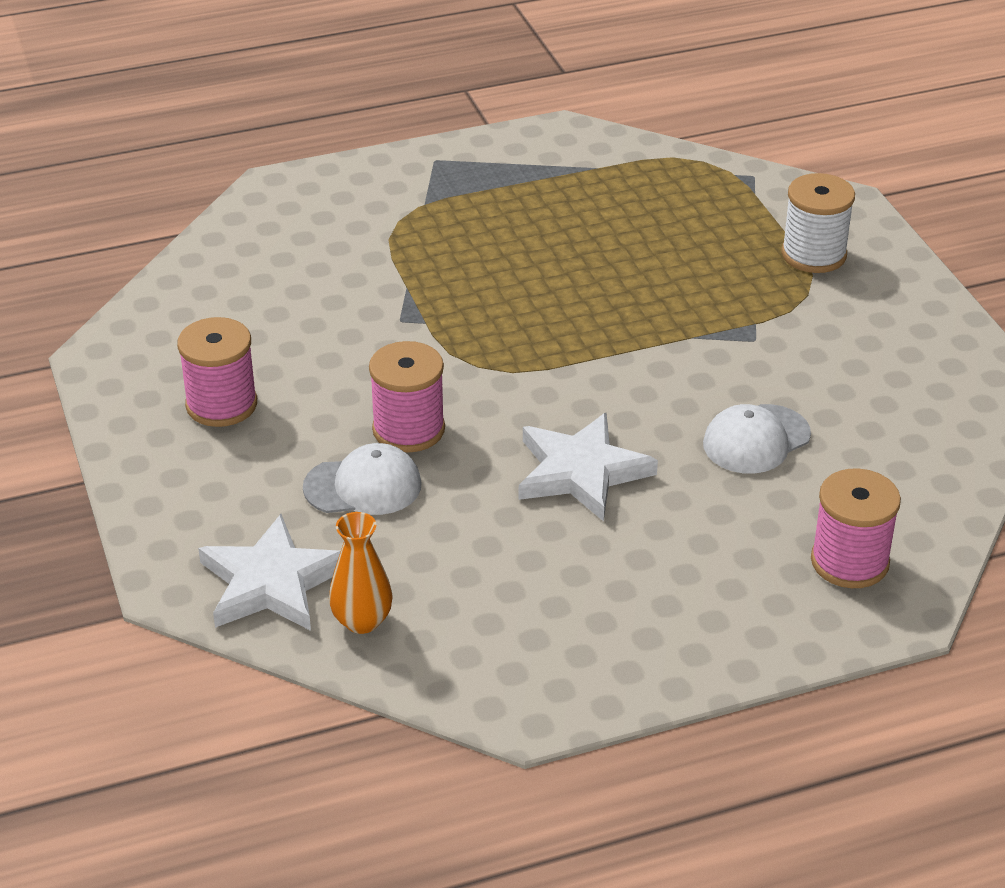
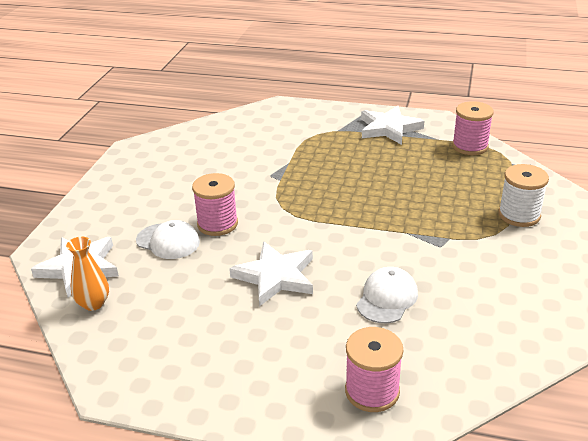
camera: 35 degrees right, 5 degrees down
(221, 404) = (153, 183): pink spool -> pink spool (470, 146)
(503, 173) = (389, 128): none -> white star
(756, 440) = (387, 298): white cap -> white cap turned 120 degrees clockwise

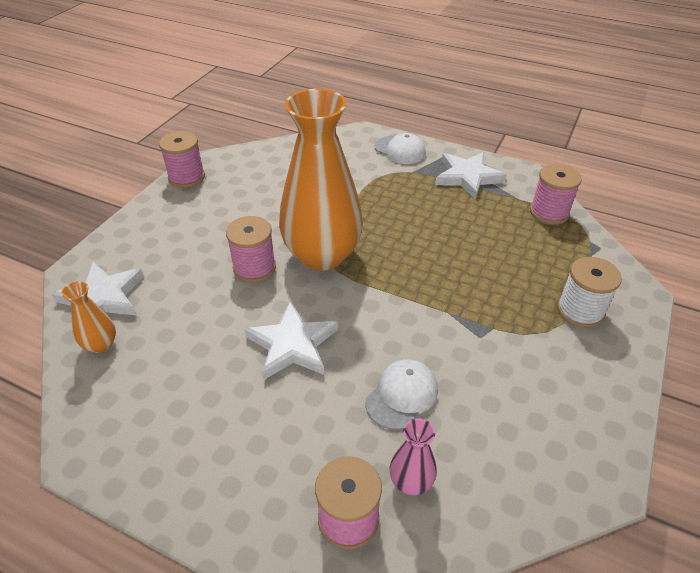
camera: 10 degrees right, 10 degrees up
(122, 161) = (187, 177): none -> pink spool
(168, 241) = (199, 281): white cap -> white cap (400, 150)
(277, 205) = (322, 255): none -> orange vase
(416, 357) = (411, 481): none -> pink vase

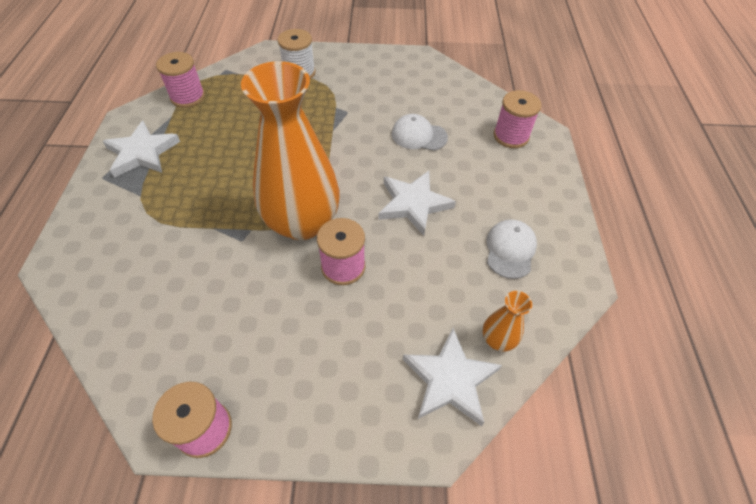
camera: 115 degrees left, 10 degrees up
(400, 150) = (95, 216): white cap -> white cap (510, 250)
(411, 481) = (472, 119): pink vase -> none

